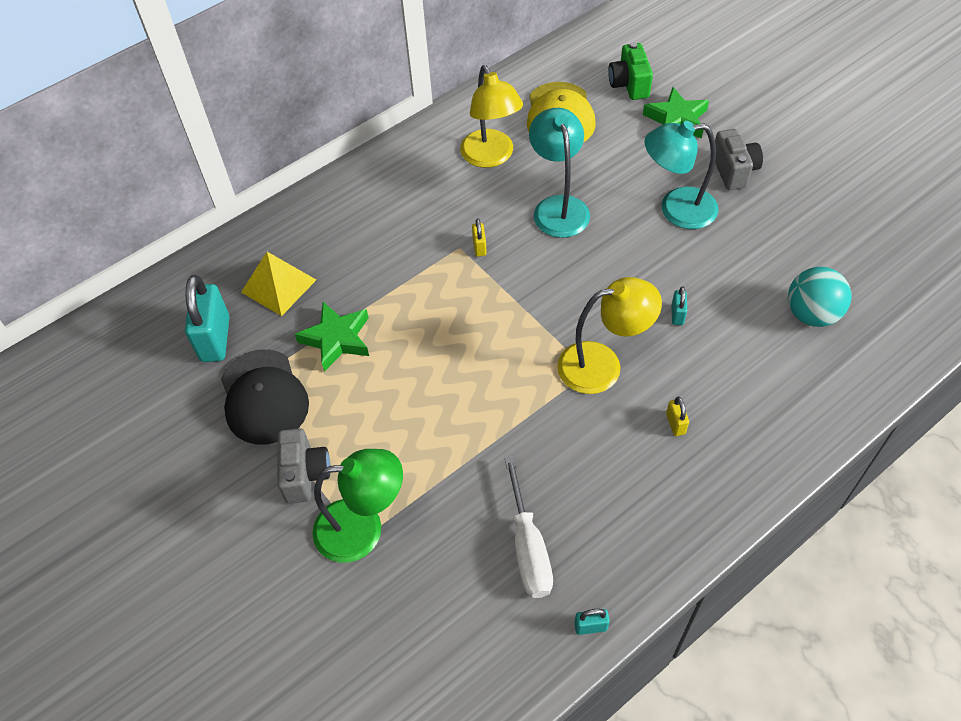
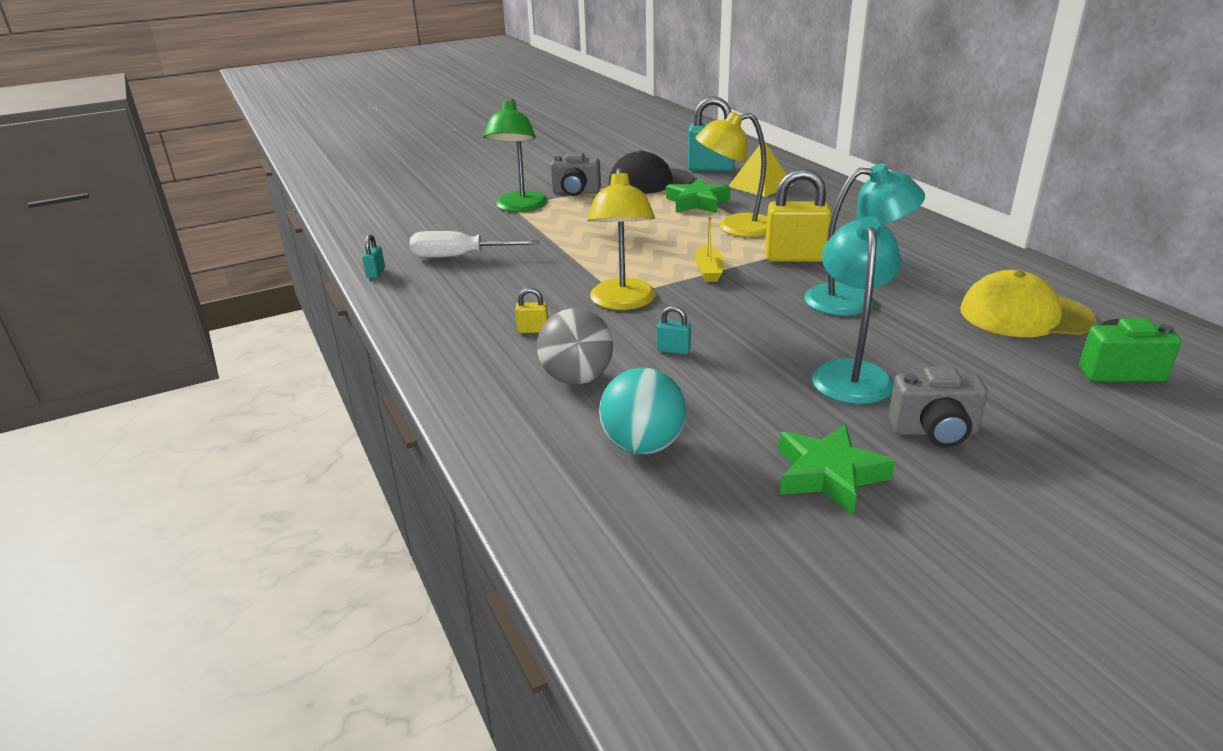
camera: 100 degrees right, 25 degrees down
(479, 247) = (795, 258): yellow padlock -> yellow padlock, size x2.22
(491, 157) = (935, 271): yellow lamp -> yellow lamp (735, 228)
(520, 308) = (709, 271): none -> yellow boat
(676, 120) = (1045, 399): green star -> green star (829, 475)
(742, 371) = (577, 378): none -> grey ball

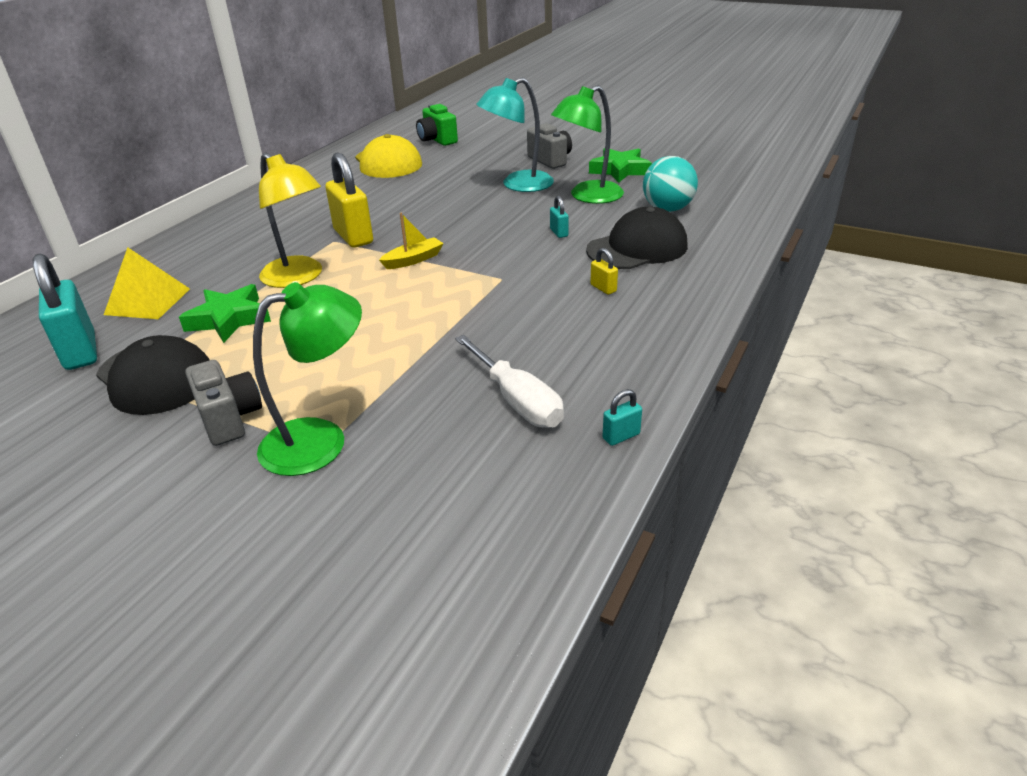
camera: 125 degrees left, 5 degrees up
(577, 378) = (637, 248): grey ball -> black cap
(623, 302) = (512, 272): yellow lamp -> none
(754, 406) = (588, 196): none -> green lamp
(854, 300) = (415, 203): turquoise lamp -> none

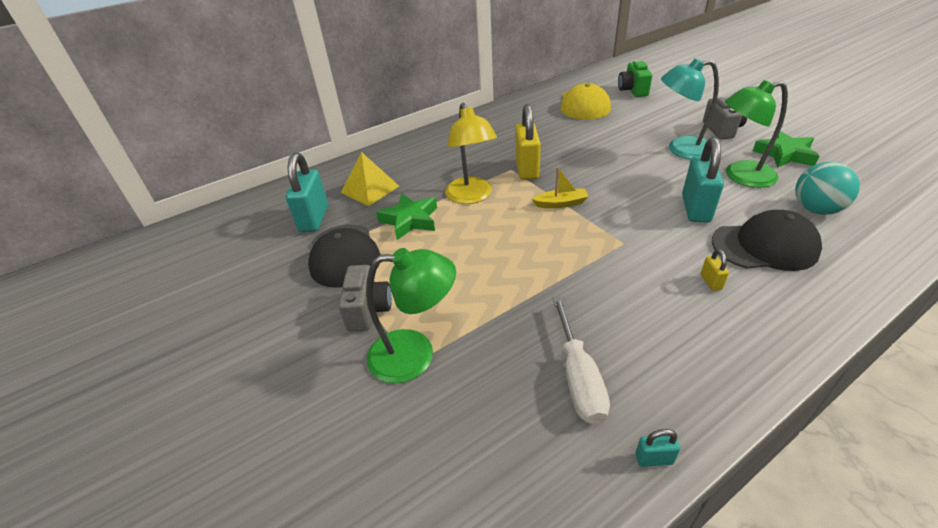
camera: 30 degrees right, 5 degrees up
(559, 233) = (695, 209): turquoise padlock -> turquoise padlock, size x2.22

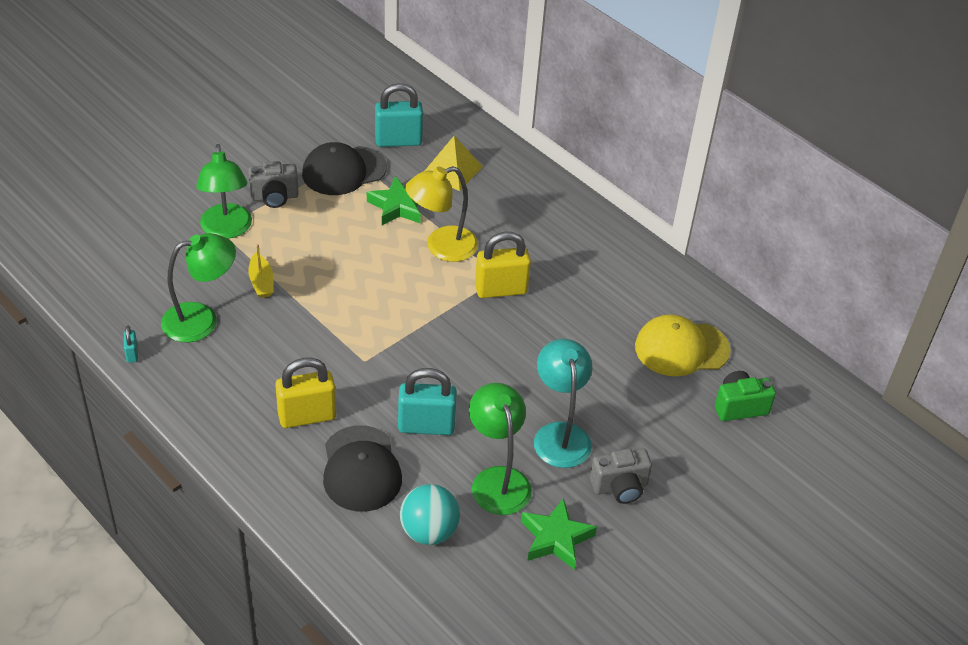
camera: 75 degrees right, 5 degrees up
(561, 203) = (431, 317): yellow boat -> yellow boat (261, 282)
(578, 377) = (201, 319): white screwdriver -> green lamp
(711, 282) = (307, 416): yellow padlock -> yellow padlock, size x2.22

